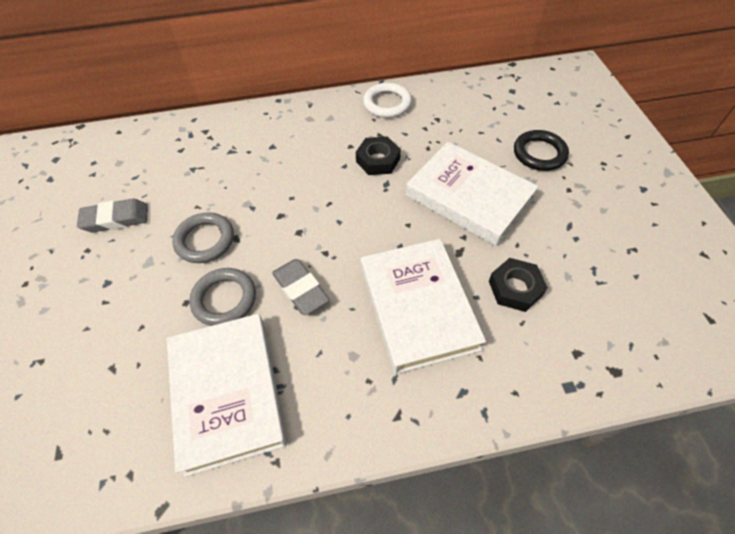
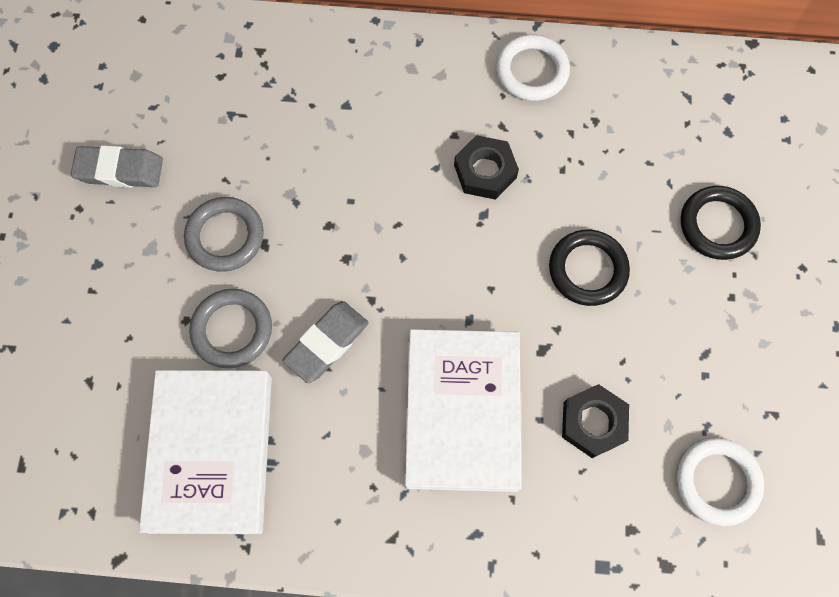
camera: 15 degrees right, 15 degrees up
(300, 289) = (327, 343): grey eraser -> grey eraser turned 60 degrees clockwise
(468, 197) = (587, 270): white book -> black ring
(619, 302) = (716, 481): none -> white ring

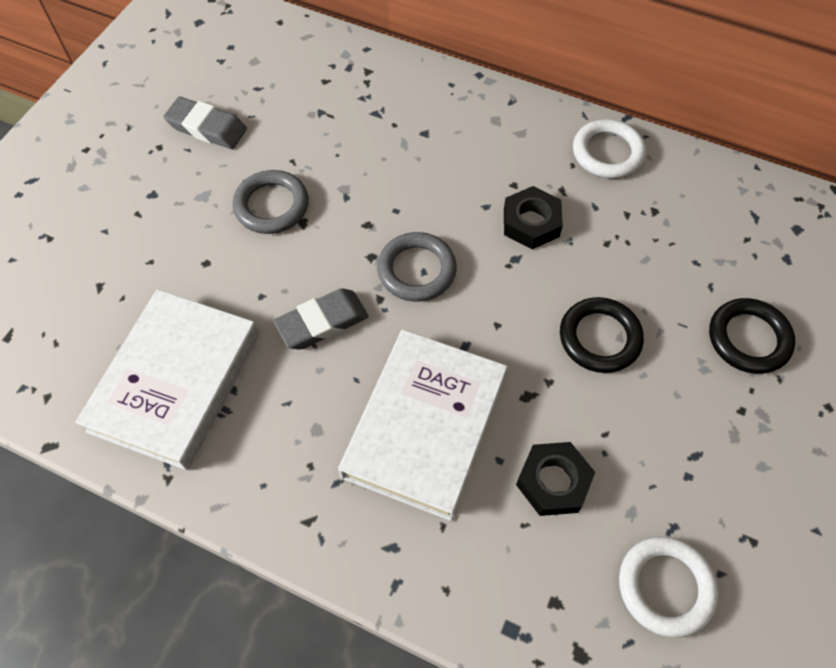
camera: 20 degrees right, 10 degrees down
(232, 330) = (242, 283): grey ring -> grey ring (416, 270)

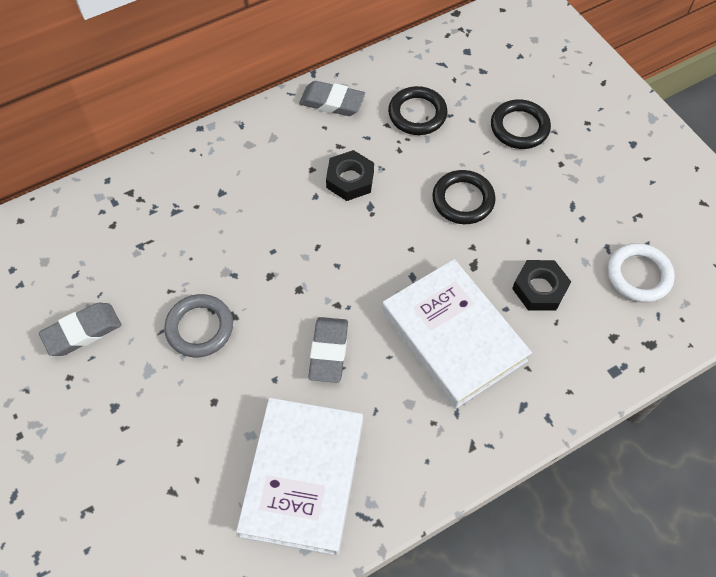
camera: 55 degrees left, 0 degrees up
(176, 382) = (303, 477): white book -> white book turned 45 degrees clockwise
(416, 270) = (332, 268): grey ring -> none
(607, 153) = (332, 102): white ring -> grey eraser
(667, 232) = (417, 114): none -> black ring

